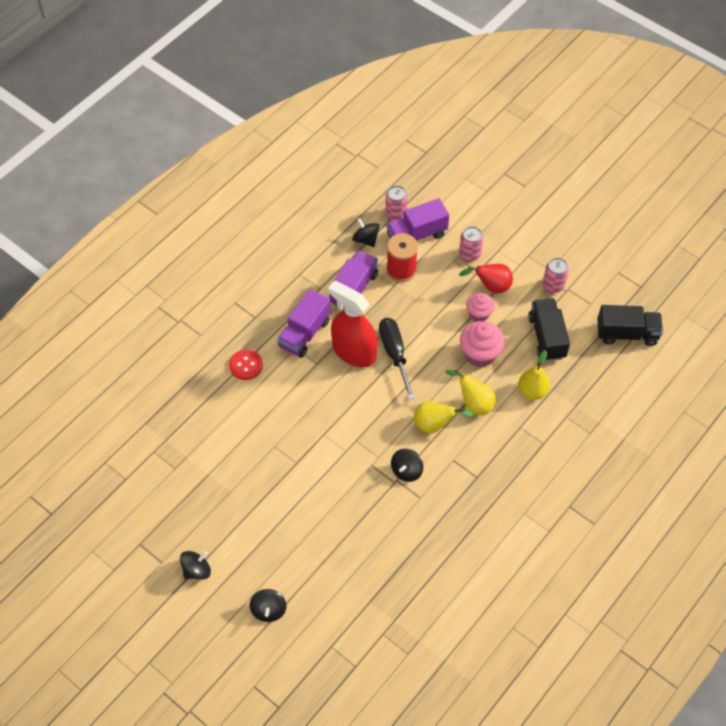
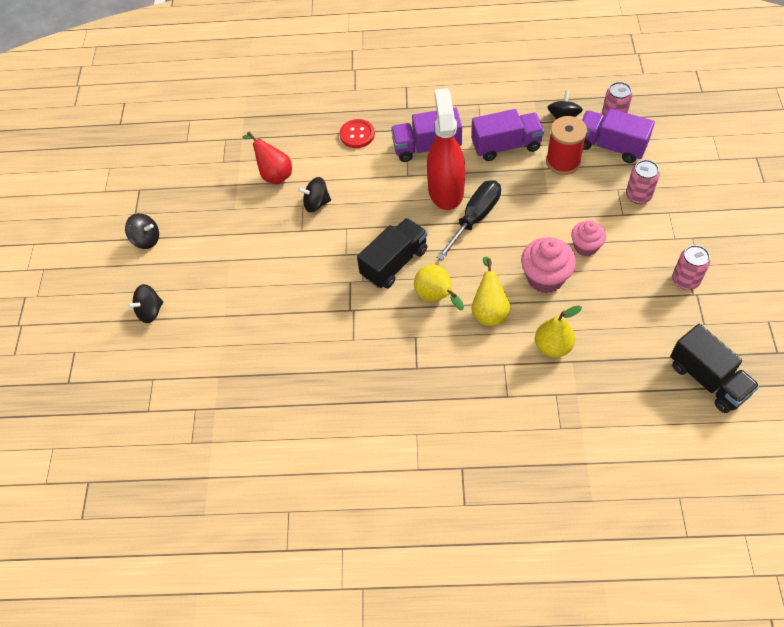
camera: 55 degrees right, 0 degrees up
(406, 471) = (369, 310): black spinning top -> black spinning top (316, 203)
(491, 287) = (624, 235): red pear -> red pear (274, 174)
(547, 337) = (624, 315): black truck -> black truck (394, 263)

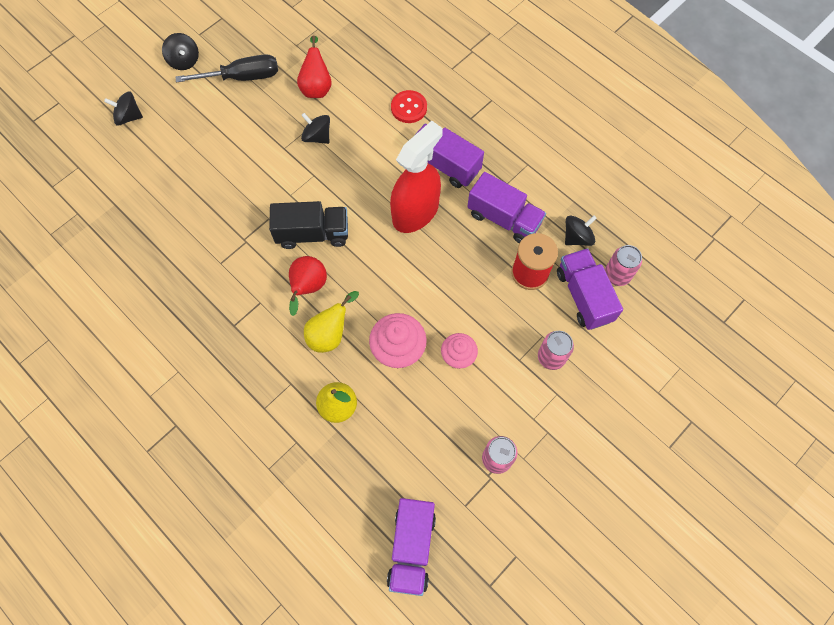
camera: 40 degrees right, 10 degrees up
(436, 297) = (308, 288): yellow pear -> red pear
(475, 218) = (408, 254): black screwdriver -> black screwdriver (242, 77)
(708, 379) = (411, 548): black truck -> purple truck

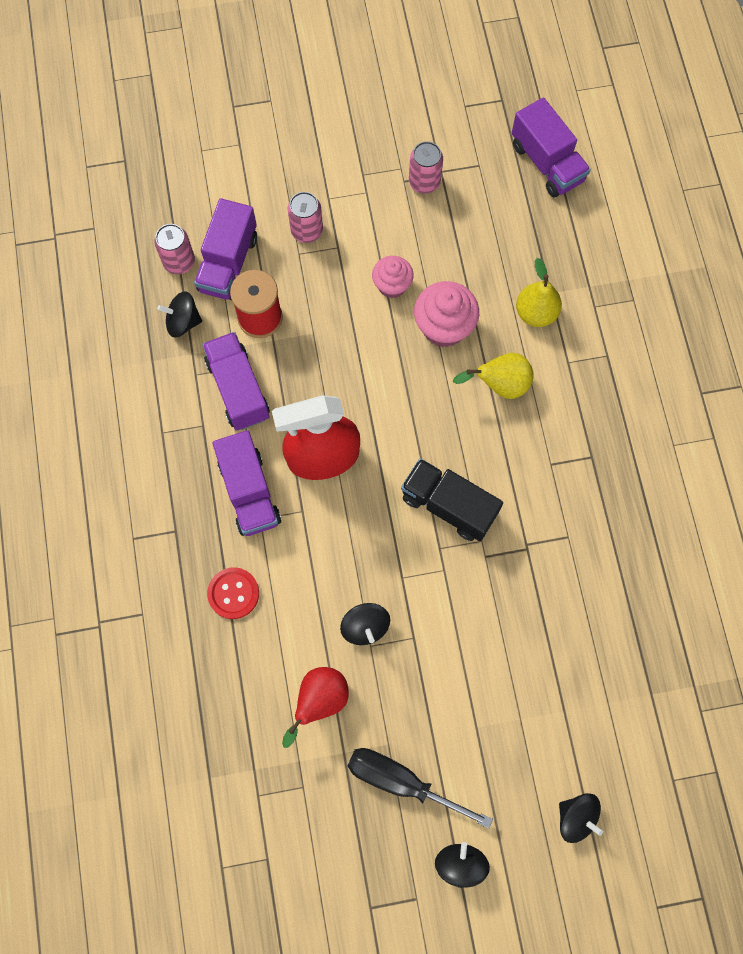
camera: 145 degrees left, 5 degrees up
(308, 288) = (491, 447): red pear -> none
(411, 548) = (547, 163): purple truck -> purple truck turned 105 degrees clockwise

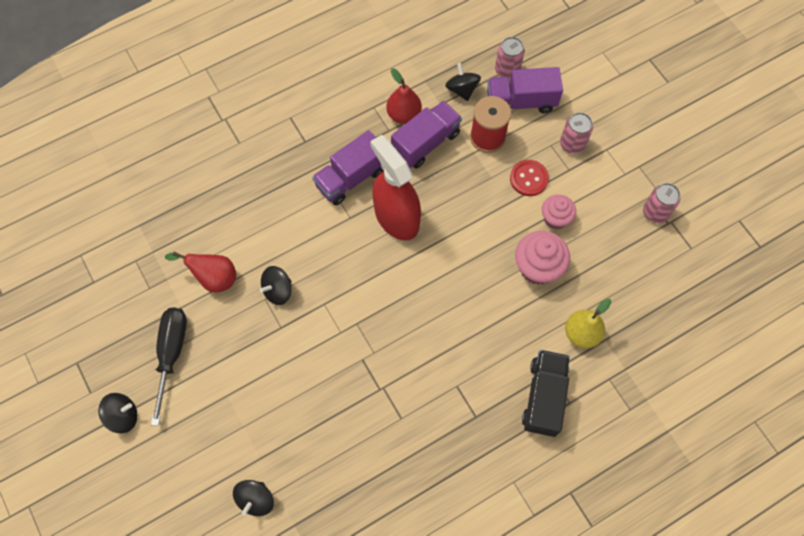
camera: 70 degrees right, 5 degrees down
(188, 401) = (403, 114): none -> red pear
(233, 593) = (273, 194): red button -> red button (529, 178)
(448, 505) = (393, 319): black truck -> black truck (544, 397)
(500, 385) = (507, 325): yellow pear -> none
(547, 163) = (721, 300): purple truck -> none
(576, 817) = (180, 493): black spinning top -> black spinning top (256, 499)

